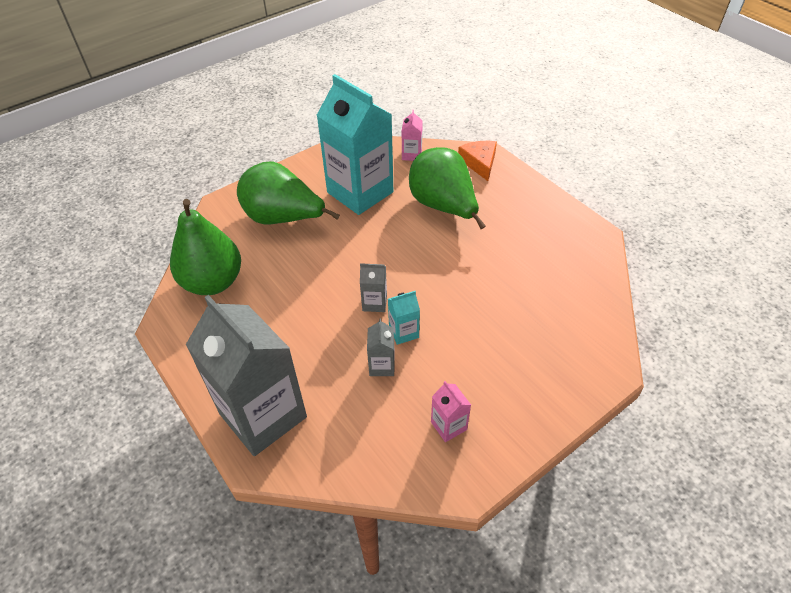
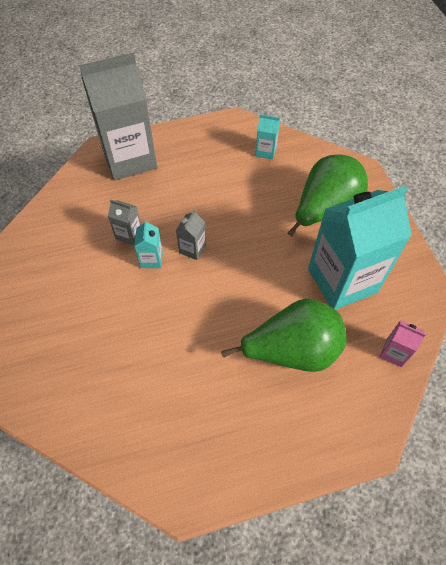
camera: 110 degrees right, 10 degrees up
(213, 282) = (266, 151): green pear -> turquoise carton
(448, 426) = (54, 258): pink carton -> none
(479, 163) = (357, 424): orange cheese -> none

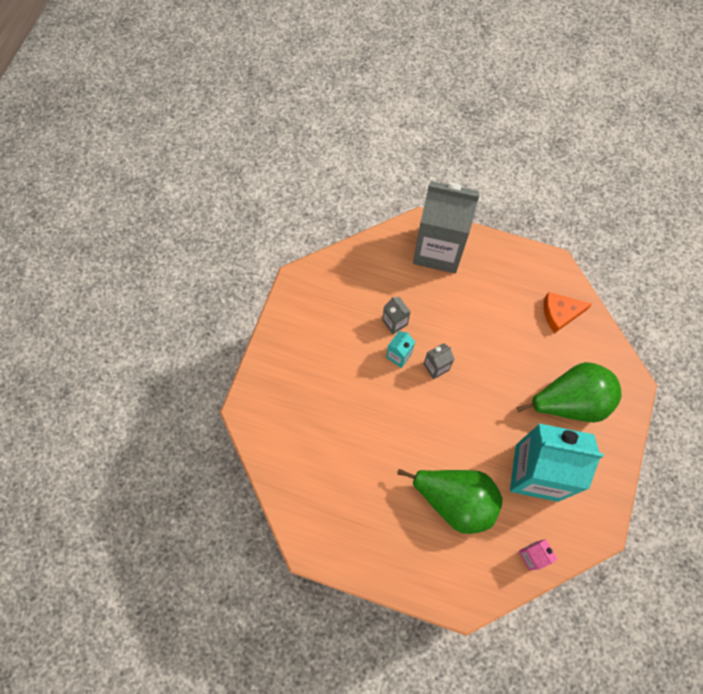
camera: 35 degrees right, 10 degrees up
(266, 151) = (560, 313): turquoise carton -> orange cheese

